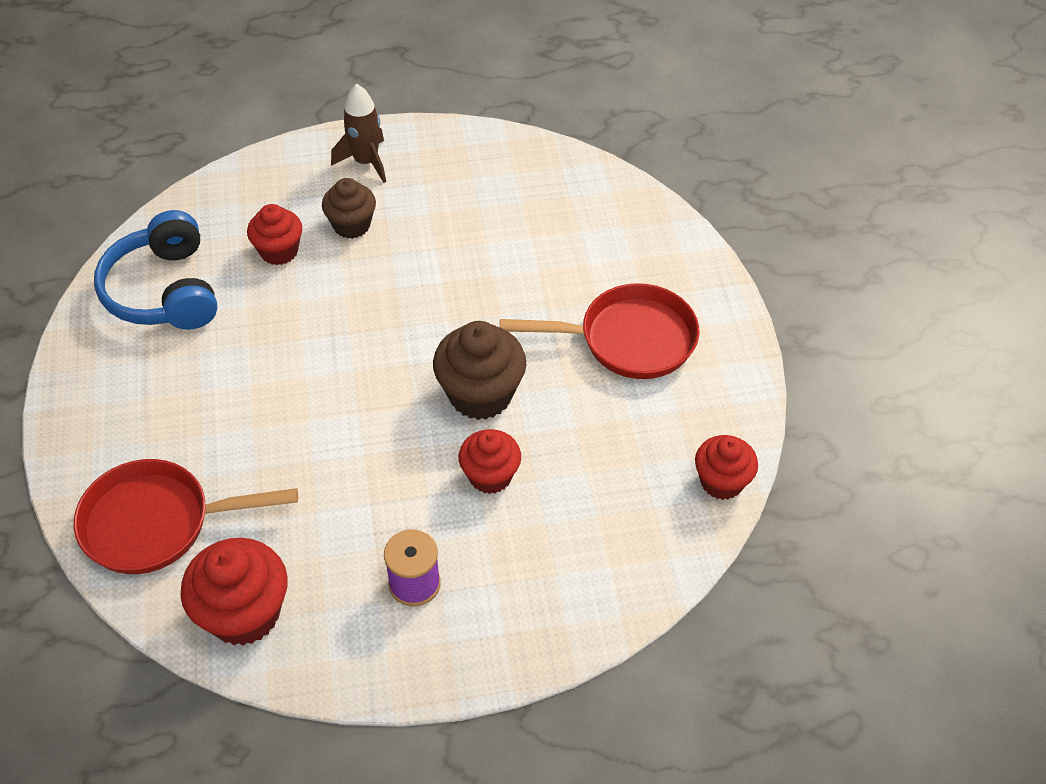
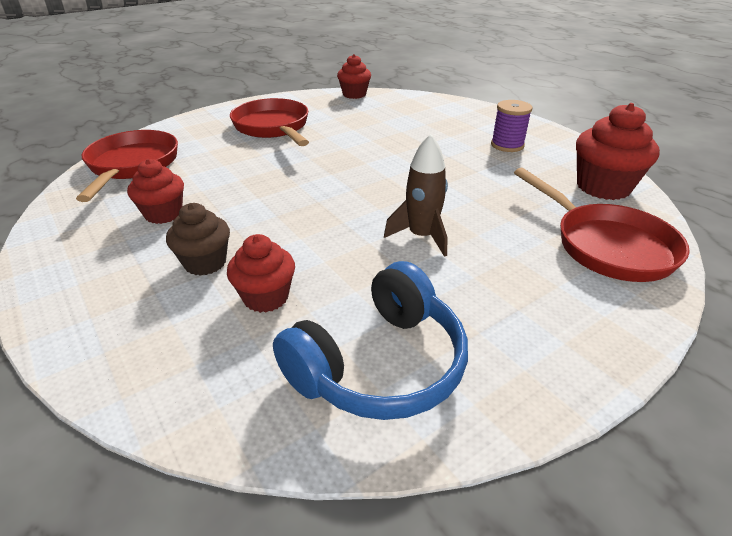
camera: 115 degrees left, 15 degrees down
(366, 162) = (94, 286): brown rocket -> brown rocket (421, 236)
(480, 394) = (356, 158): brown cupcake -> none
(490, 476) = (414, 142): red cupcake -> red cupcake (163, 214)
(580, 197) = (132, 166): none -> red pan

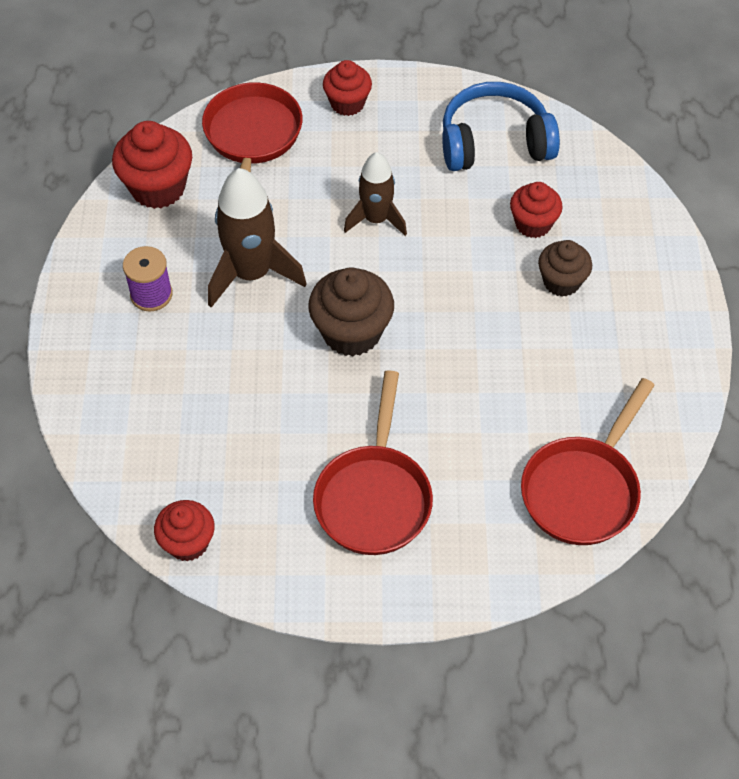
camera: 145 degrees left, 20 degrees up
(163, 214) = (575, 369): red cupcake -> red cupcake (347, 103)
(359, 173) = (351, 332): none -> brown cupcake
(465, 173) = (251, 273): none -> brown rocket

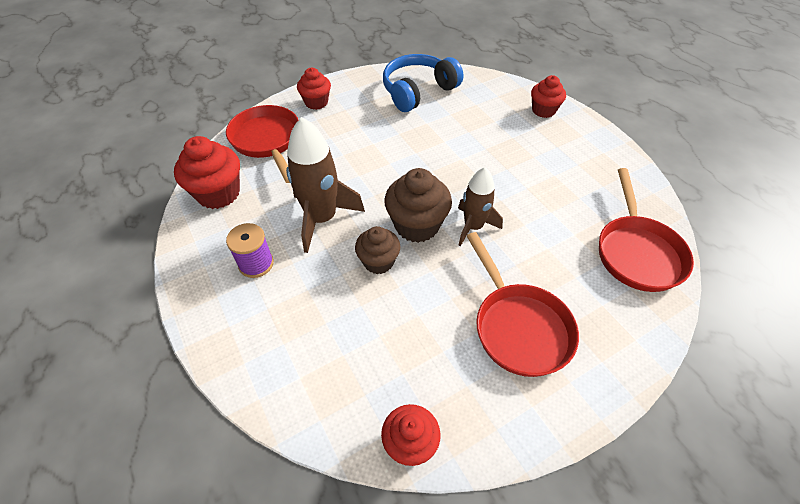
camera: 30 degrees left, 5 degrees down
(376, 219) = (381, 154): brown rocket -> brown rocket (473, 227)
(533, 224) = (474, 121): red cupcake -> red cupcake (543, 110)
(561, 282) = (516, 144): brown cupcake -> brown cupcake (378, 262)

